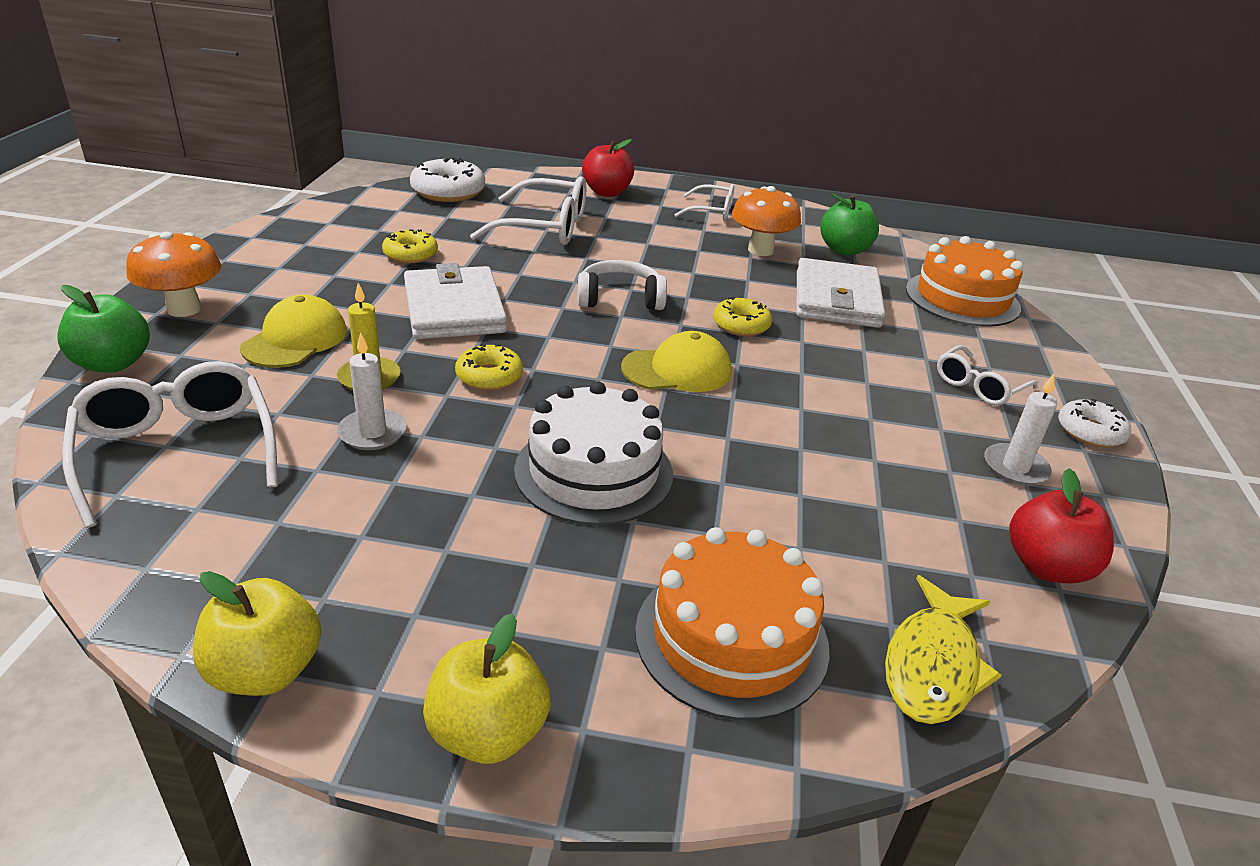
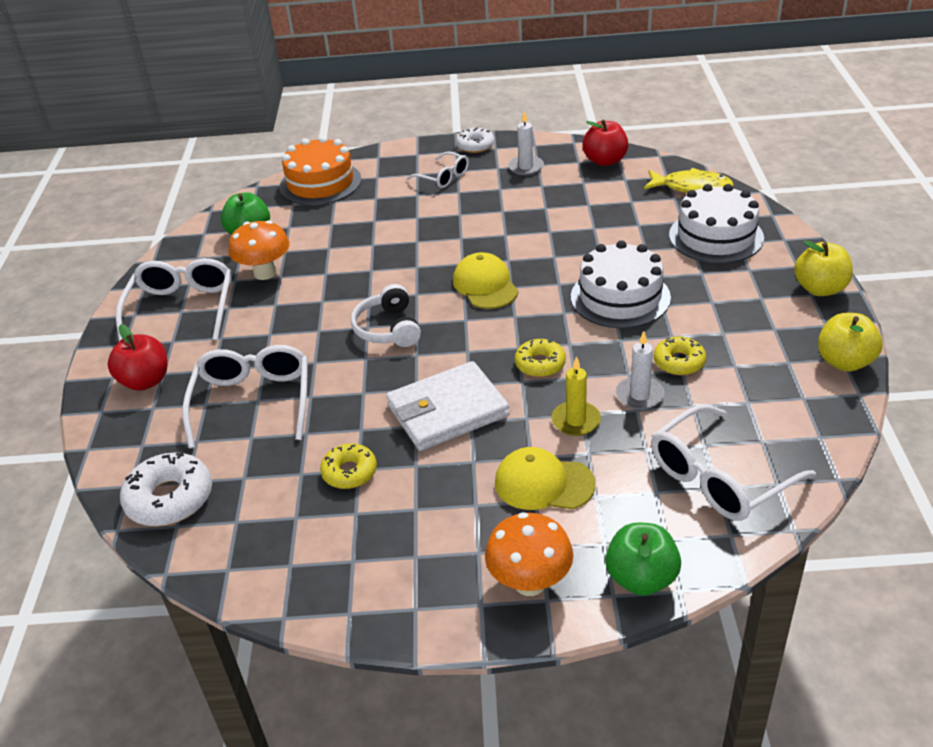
camera: 95 degrees left, 5 degrees up
(711, 211) = (182, 309): white glasses -> white glasses, size x1.70
(731, 638) = (716, 236): orange cake -> white cake
(741, 325) = (405, 267): yellow donut -> yellow donut (679, 362)
(836, 299) = (344, 232): white wallet -> none

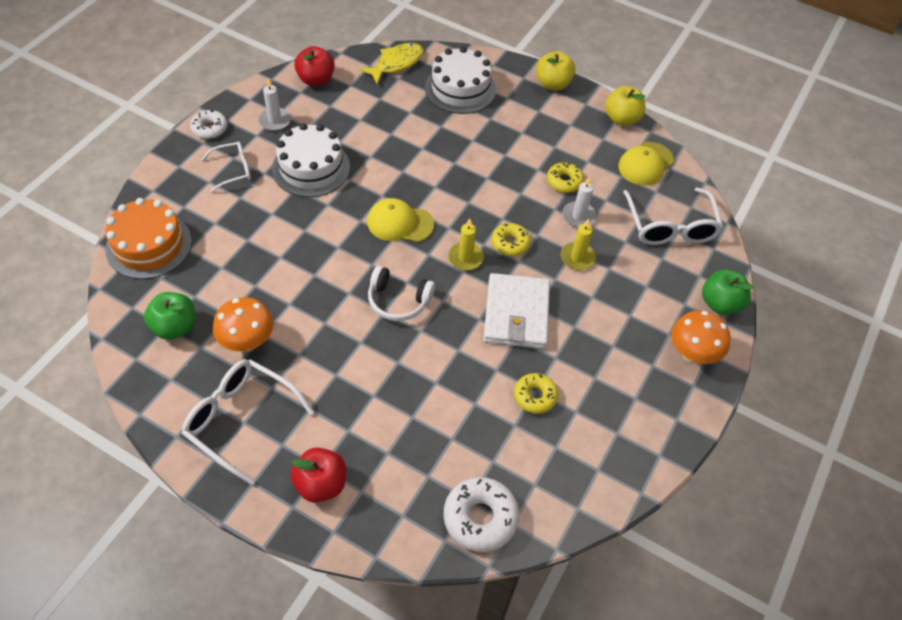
camera: 65 degrees left, 15 degrees up
(253, 402) = (412, 421): white glasses -> none
(486, 344) = (465, 258): none -> yellow candle
(543, 483) = (619, 303): yellow cap -> yellow cap (645, 164)
(620, 297) = (479, 168): white cake -> white cake (311, 168)

